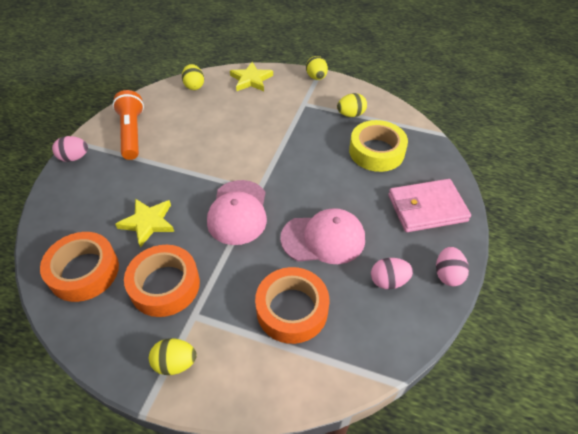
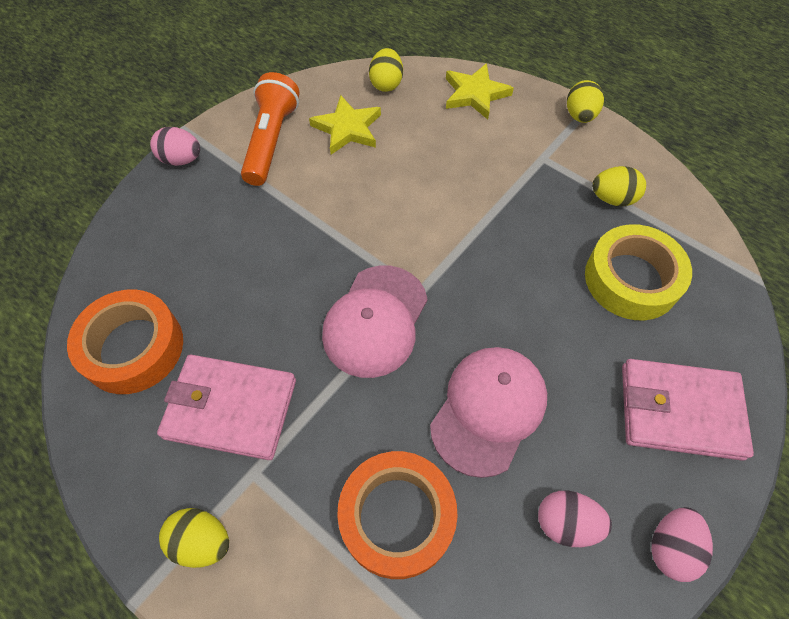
camera: 20 degrees right, 10 degrees up
(148, 222) = (243, 297): yellow star -> yellow star (347, 128)
(165, 285) = (231, 408): orange tape -> pink wallet
(323, 238) = (488, 410): pink cap -> pink cap turned 75 degrees counterclockwise

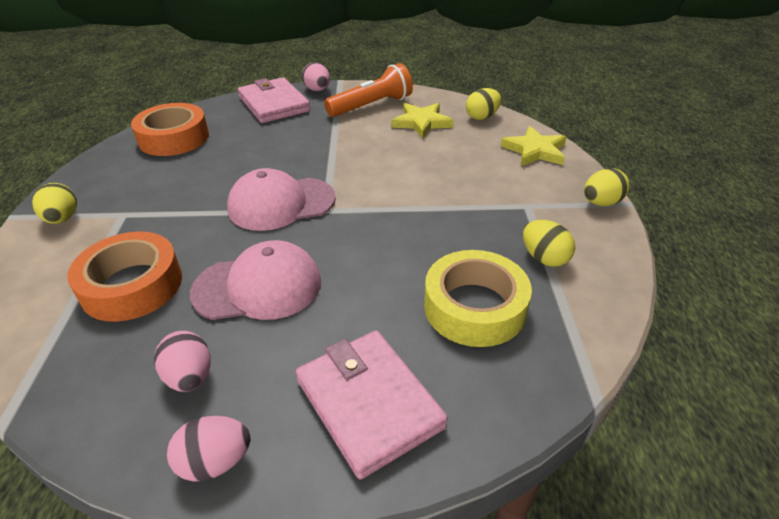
camera: 50 degrees right, 20 degrees down
(231, 408) = (161, 185): pink wallet -> pink wallet (274, 104)

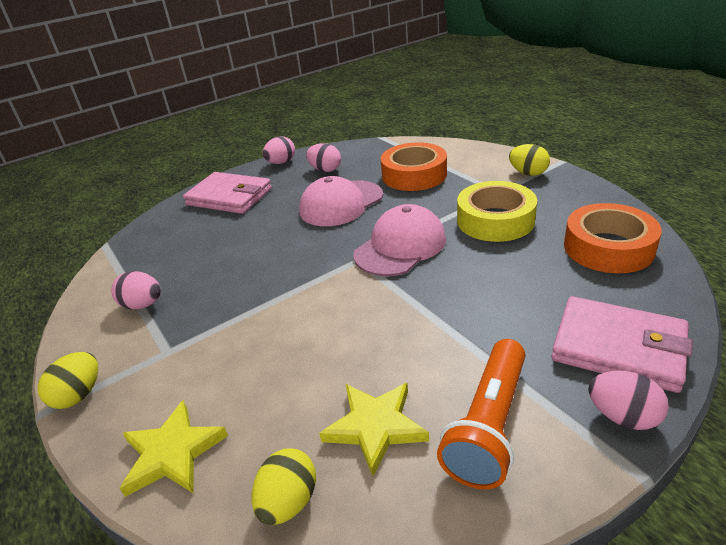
camera: 150 degrees right, 5 degrees down
(474, 307) = (190, 252): yellow tape -> yellow tape (495, 220)
(544, 258) = (143, 305): yellow egg -> pink egg

